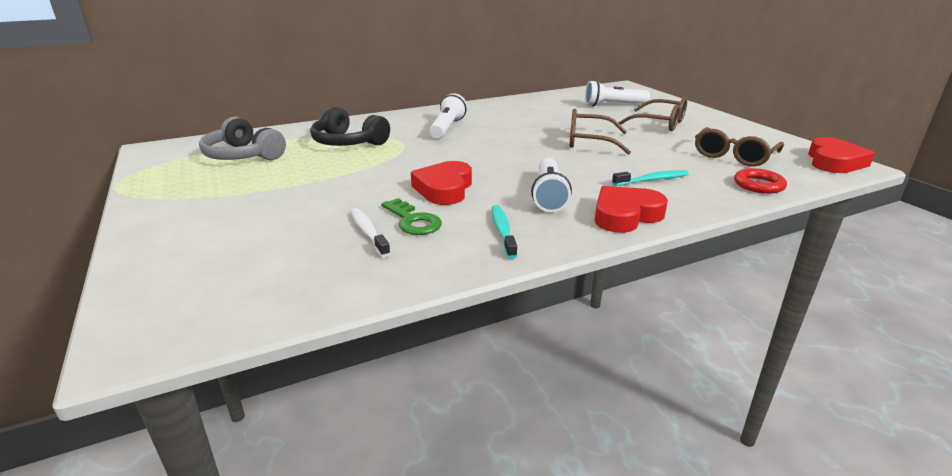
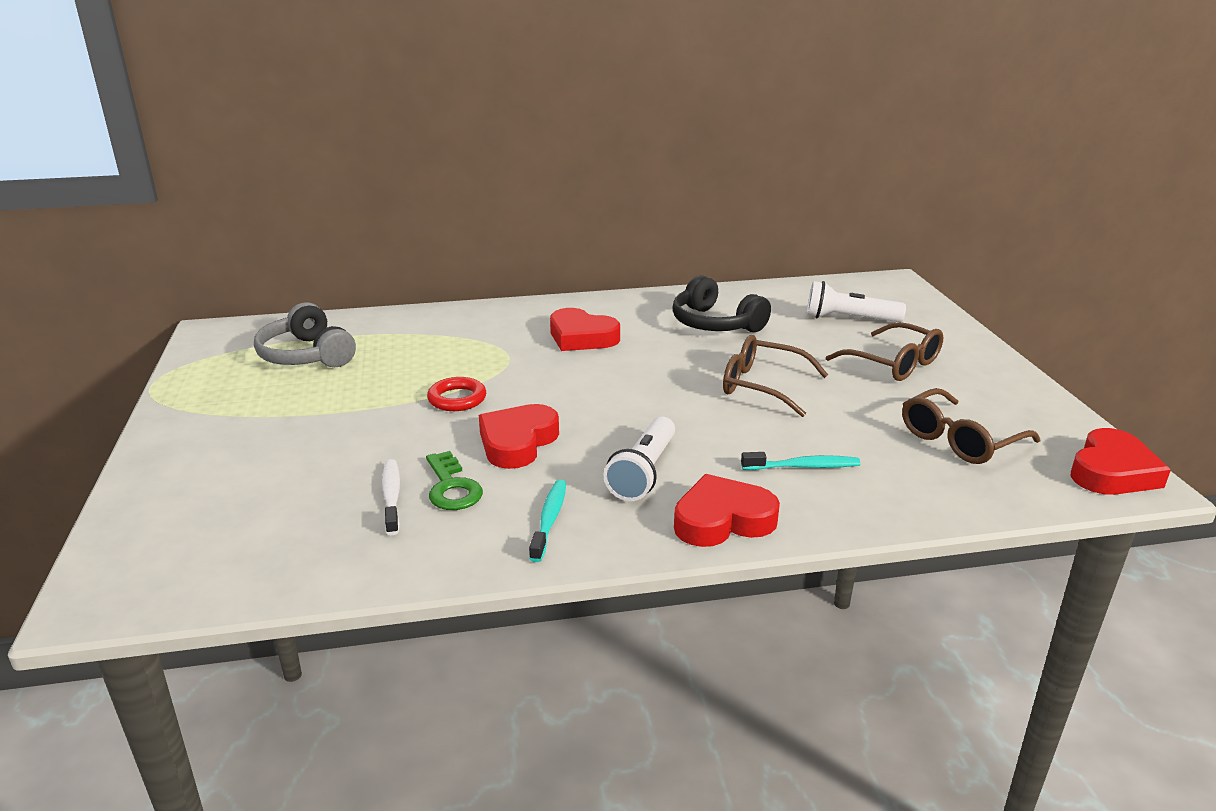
camera: 15 degrees right, 0 degrees up
(348, 142) = (440, 348): black headphones -> black headphones (715, 324)
(447, 128) = (581, 337): white flashlight -> red heart
(758, 185) = (953, 497): red ring -> red ring (457, 399)

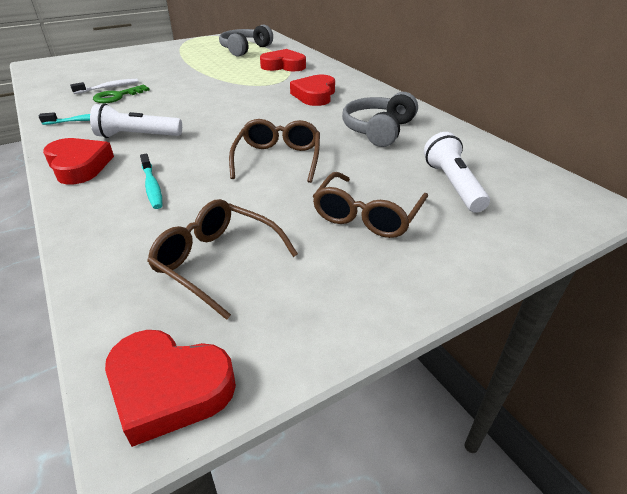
camera: 70 degrees right, 10 degrees up
(457, 399) = (212, 82): red ring -> none
(517, 442) = (167, 101): red heart -> red heart (283, 66)
(715, 324) = (378, 130): black headphones -> grey headphones

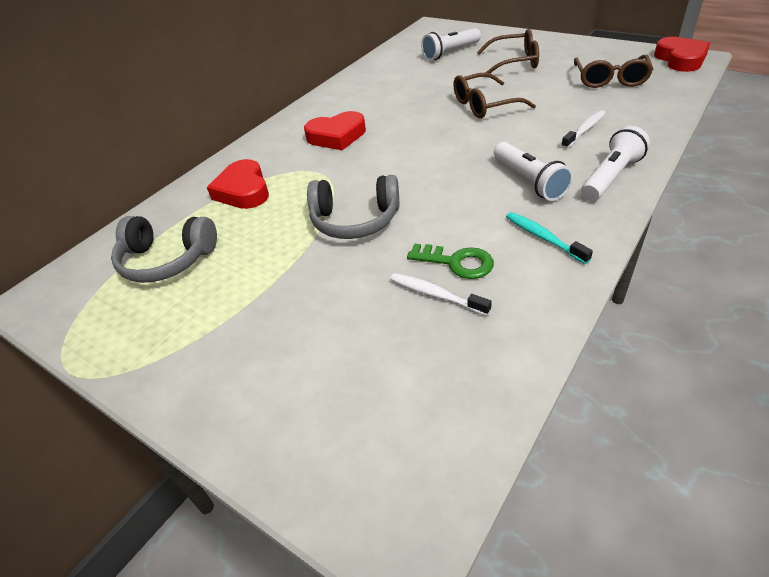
camera: 110 degrees left, 5 degrees up
(79, 166) = (611, 177): red heart -> white flashlight
(152, 187) = (584, 130): turquoise toothbrush -> white toothbrush
(378, 130) = (393, 89): grey headphones -> grey headphones (355, 220)

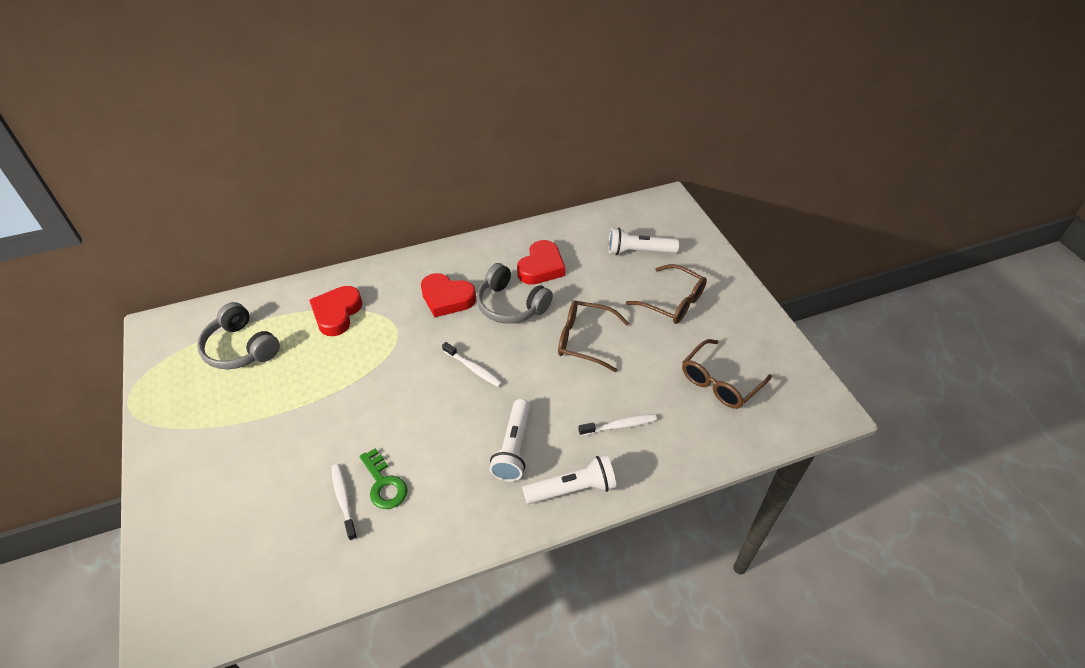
camera: 30 degrees right, 5 degrees up
(355, 220) = (369, 397): grey headphones -> grey headphones (511, 305)
(423, 159) = (473, 369): none -> white toothbrush
(543, 237) = (457, 507): turquoise toothbrush -> none
(680, 59) = (816, 401): red heart -> red heart (541, 267)

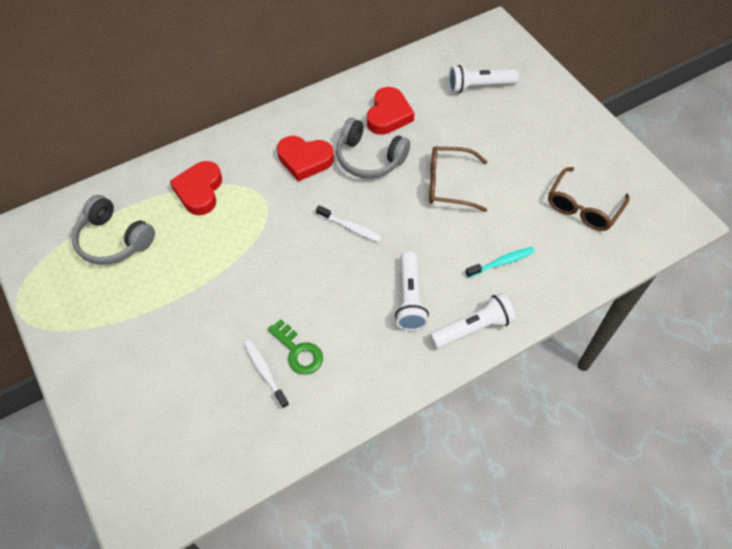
camera: 10 degrees left, 10 degrees up
(620, 425) = (502, 262): white toothbrush -> turquoise toothbrush
(672, 301) = (522, 134): brown glasses -> none

